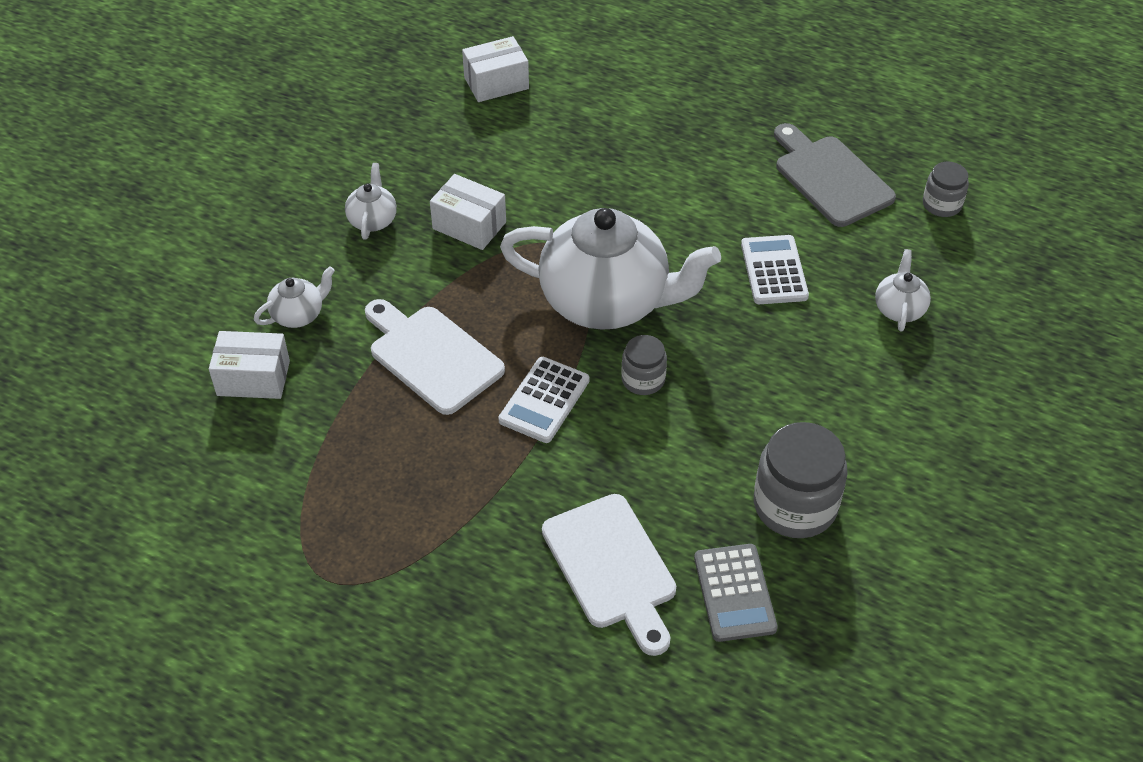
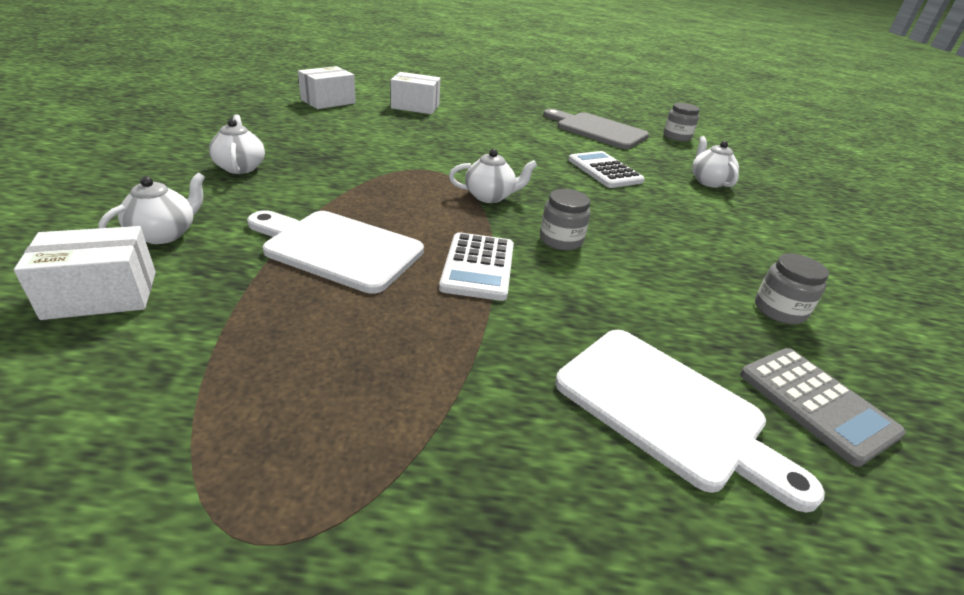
camera: 25 degrees left, 15 degrees down
(469, 225) = (338, 165): white box -> white box (415, 107)
(607, 301) = (490, 196): white teapot -> white teapot, size x0.42
(795, 505) = (779, 310): grey jar -> grey jar, size x0.55

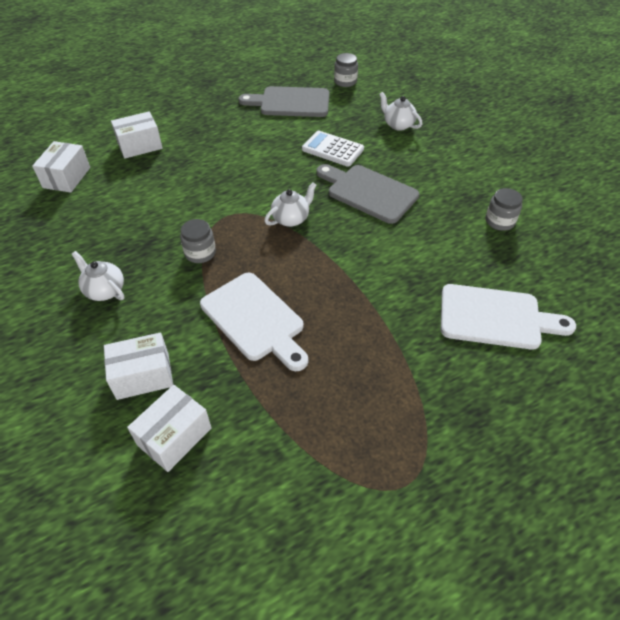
camera: 30 degrees left, 15 degrees up
(164, 234) = (143, 375): white teapot -> white box
(337, 248) = (255, 319): white cutting board -> white cutting board turned 120 degrees counterclockwise
(478, 267) = (342, 283): white calculator -> none
(561, 240) = (363, 233): grey jar -> grey jar (200, 253)
(609, 213) = (368, 192): none -> grey cutting board
(816, 404) = (546, 274): grey calculator -> none

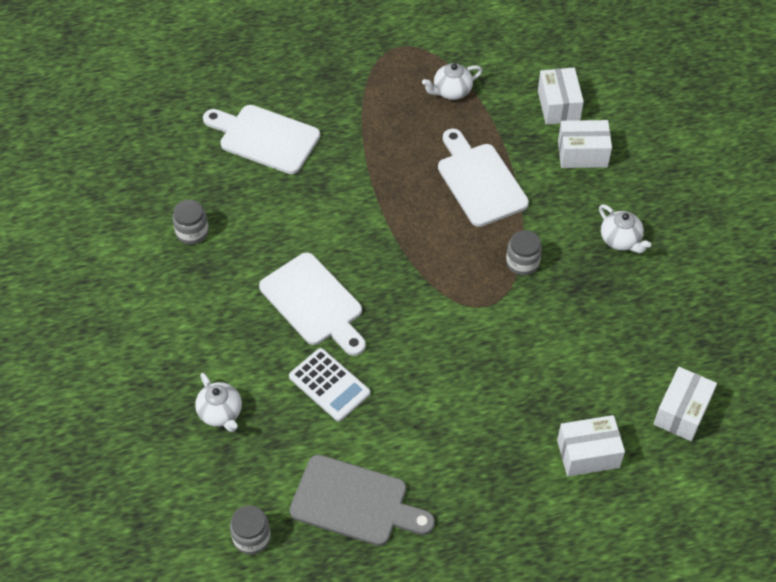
camera: 165 degrees left, 5 degrees up
(174, 436) = (558, 106): white box -> white box turned 60 degrees counterclockwise
(291, 219) = (415, 285): white teapot -> white teapot (451, 91)
(368, 192) = (314, 303): grey cutting board -> white cutting board

